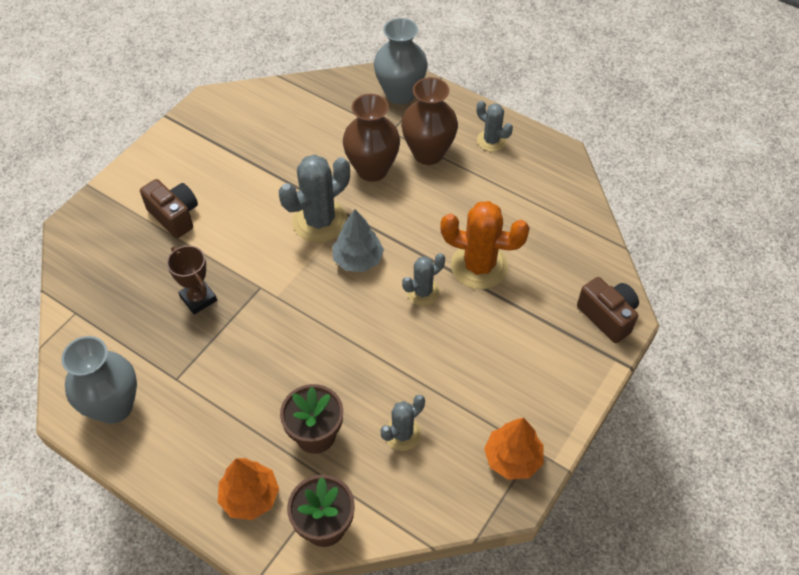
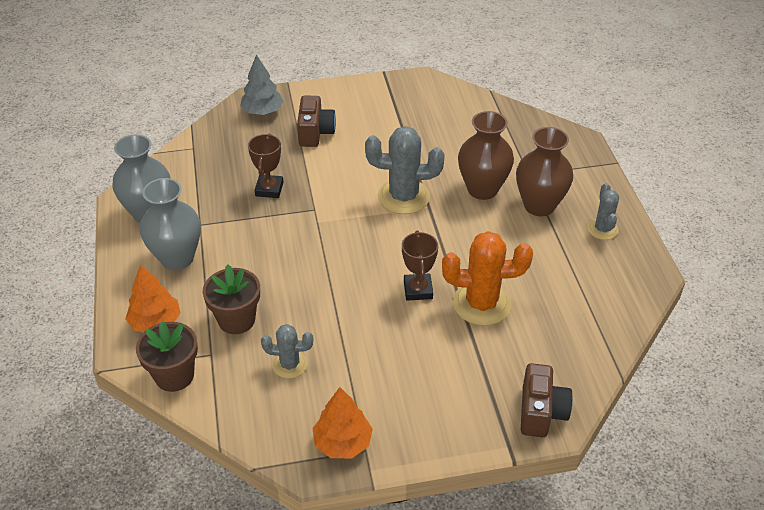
camera: 45 degrees right, 10 degrees down
(358, 259) = (399, 238): grey tree -> grey tree (262, 111)
(400, 94) = (568, 154): grey vase -> grey vase (177, 258)
(422, 292) = (418, 290): grey cactus -> brown trophy
(479, 266) = (481, 304): orange cactus -> orange cactus turned 60 degrees counterclockwise

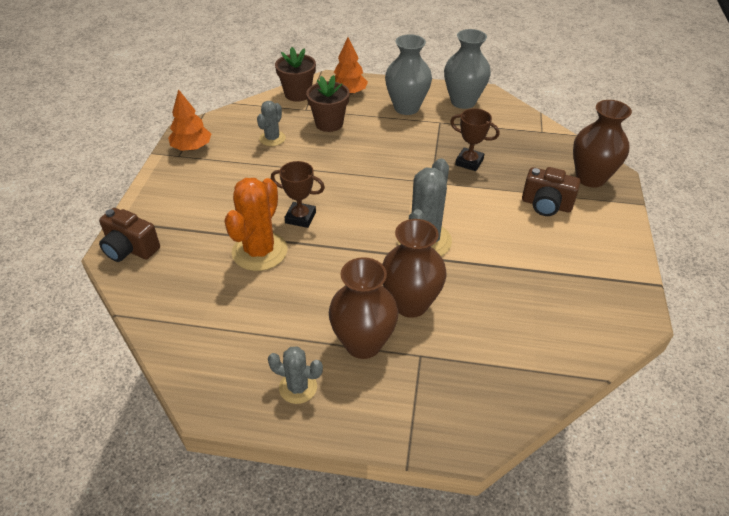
camera: 110 degrees right, 0 degrees up
(262, 111) = (590, 178): grey tree -> brown vase

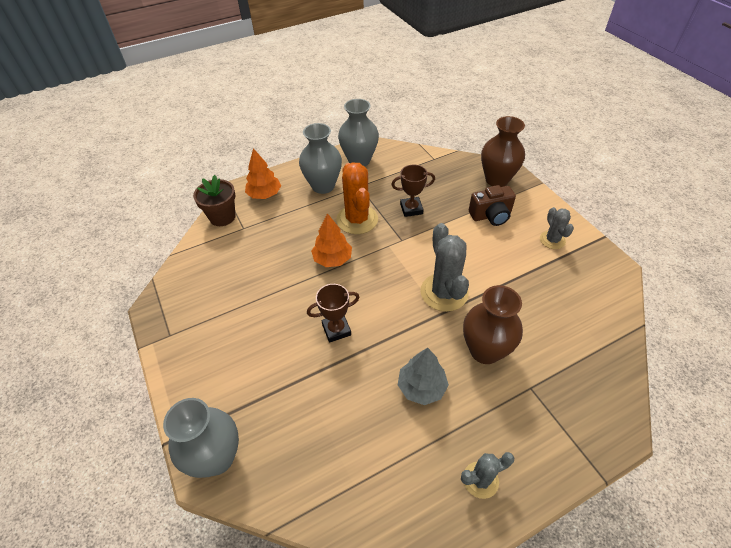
camera: 35 degrees left, 5 degrees up
(130, 249) = (217, 457): brown camera -> grey vase
(192, 147) = (175, 320): orange tree -> orange tree (332, 259)
(260, 251) = (334, 381): orange cactus -> orange cactus (357, 219)
(272, 138) = (241, 270): grey cactus -> grey cactus (552, 240)
(324, 296) = (421, 387): none -> grey tree
(329, 123) = (276, 231): brown flower pot -> none
(363, 343) = (487, 407): brown vase -> none

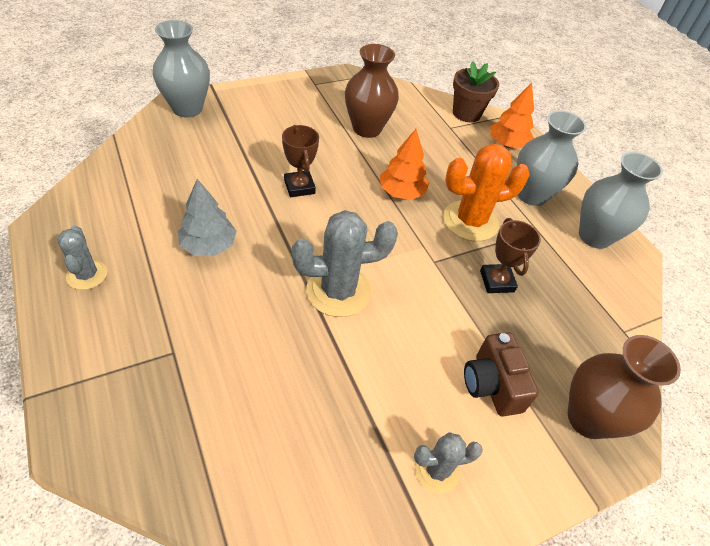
camera: 85 degrees right, 0 degrees up
(485, 350) = (239, 315): brown vase -> brown vase (367, 128)

